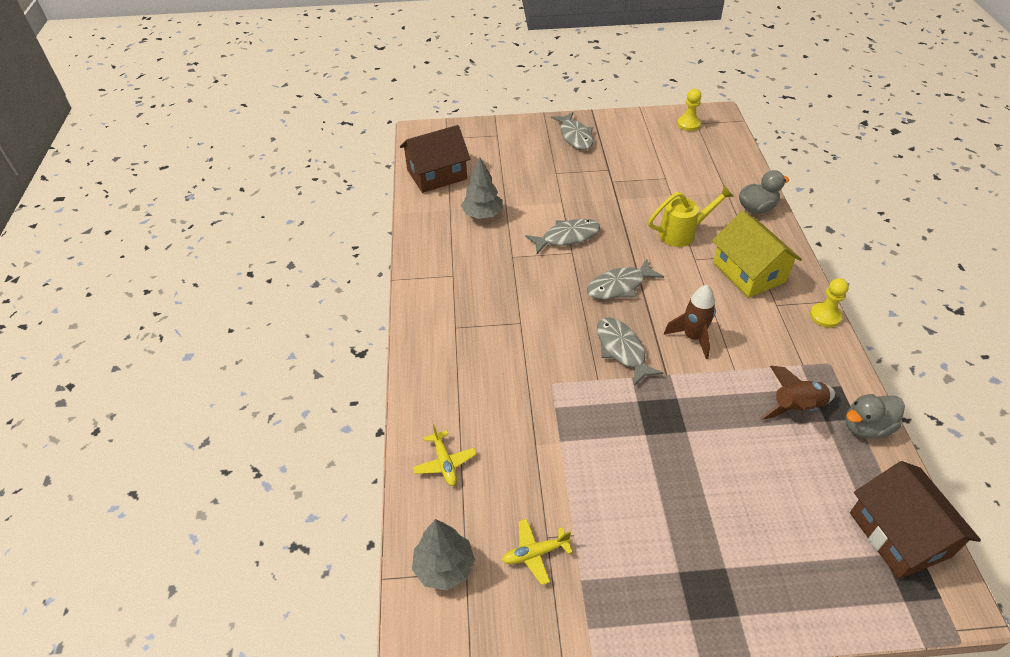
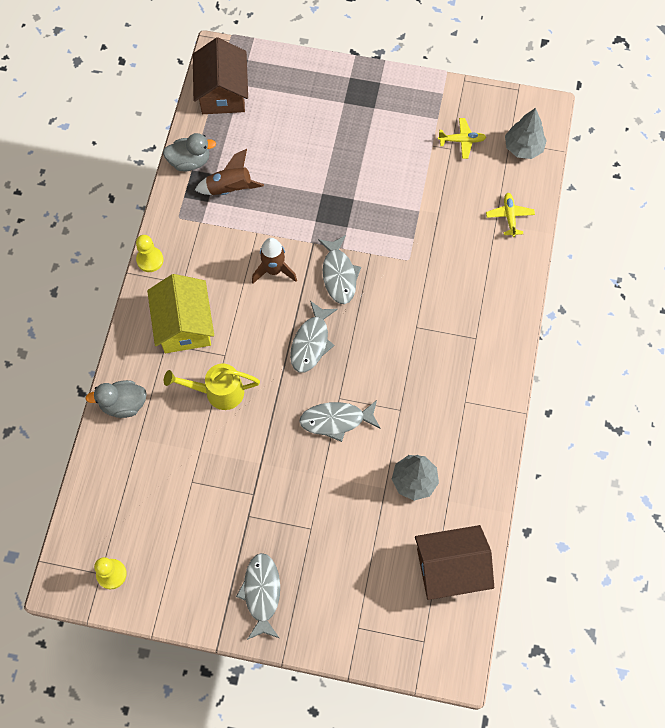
camera: 165 degrees left, 20 degrees up
(619, 286) = (311, 342): grey fish -> grey fish turned 120 degrees clockwise

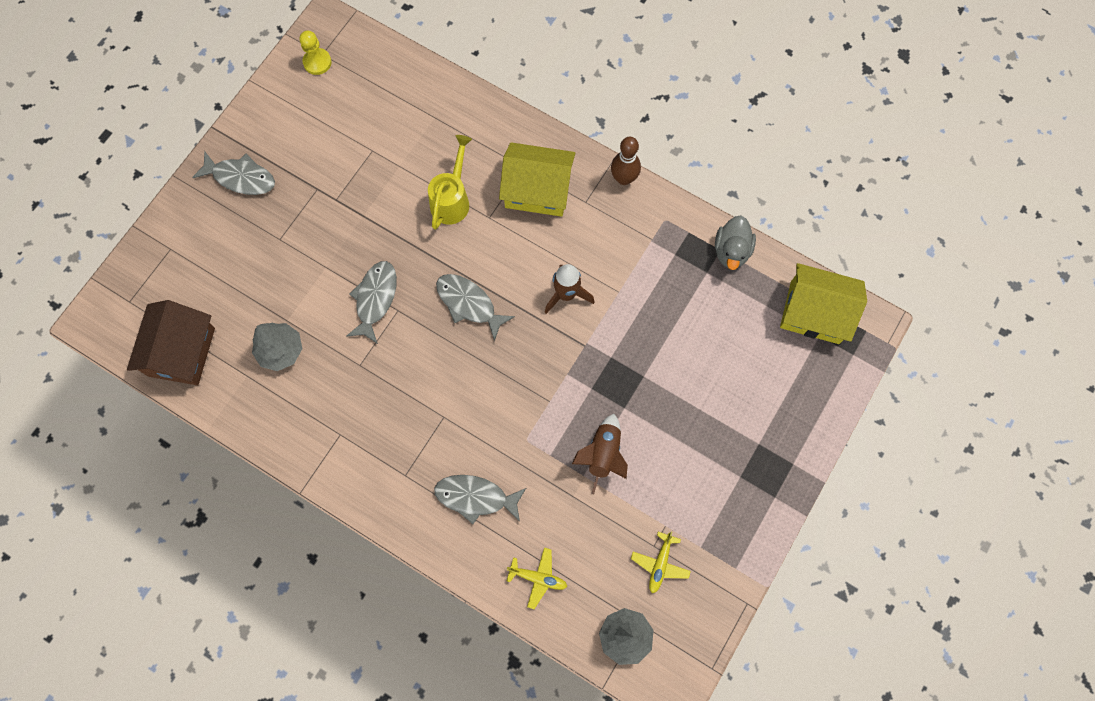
camera: 110 degrees right, 5 degrees up
(123, 404) = (474, 113): grey duck -> none
(150, 260) = (624, 178): yellow pawn -> brown bowling pin
(222, 92) = (814, 312): brown house -> yellow house
(230, 189) = (682, 281): brown rocket -> brown rocket (603, 454)
(339, 275) = (536, 359): grey fish -> grey fish (475, 497)

